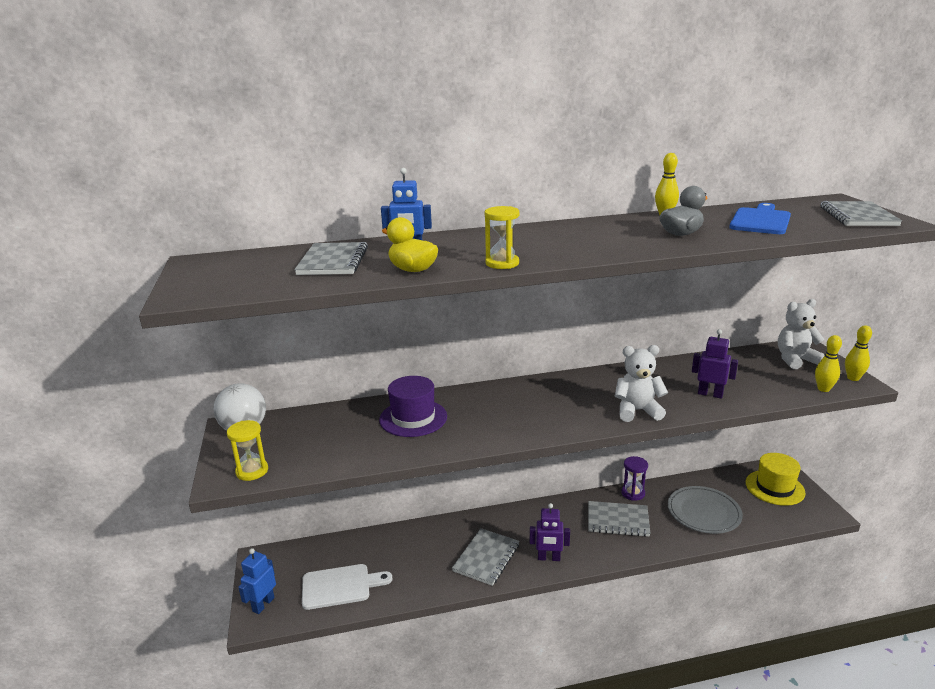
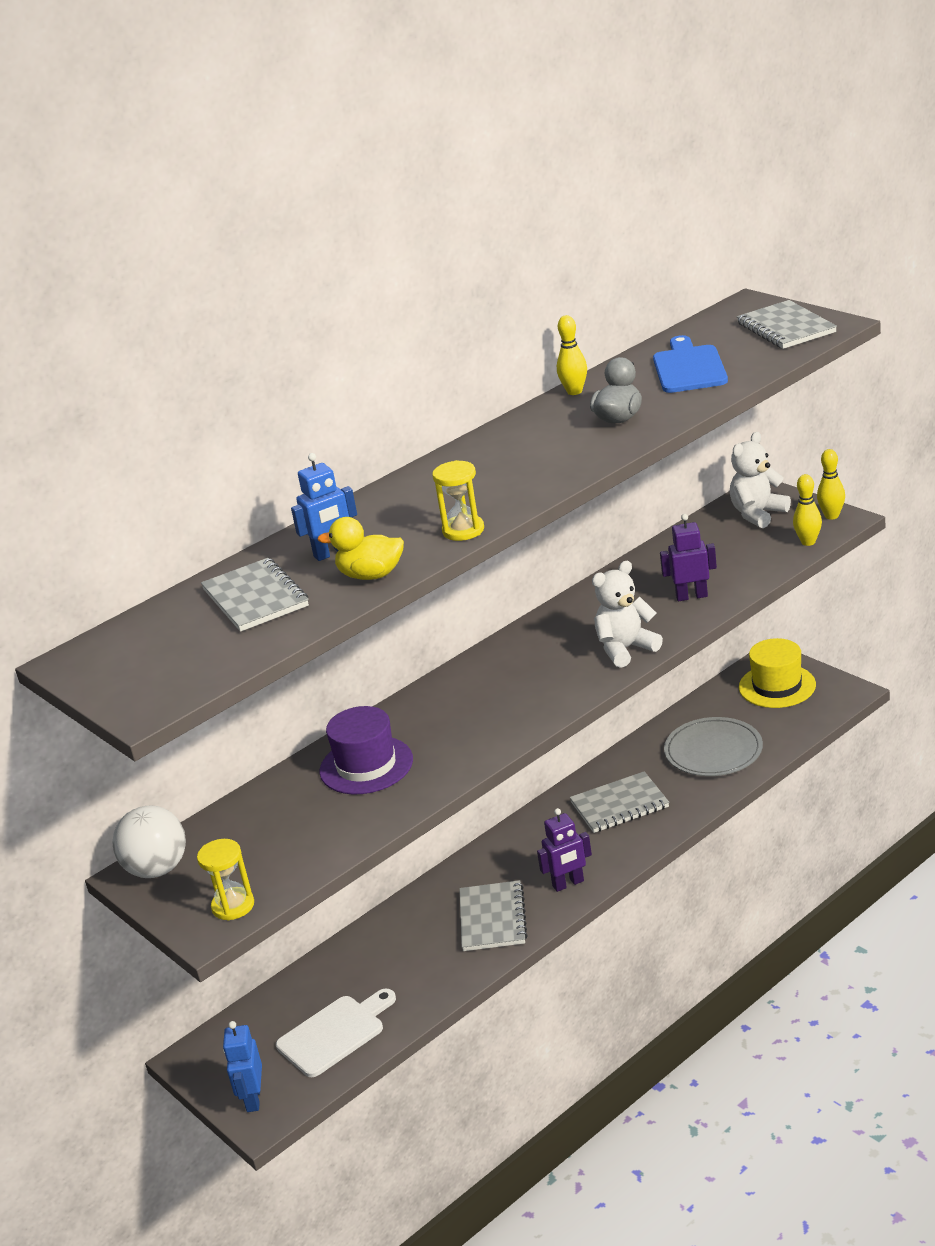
camera: 25 degrees left, 5 degrees up
(633, 493) = (616, 764): purple hourglass -> none

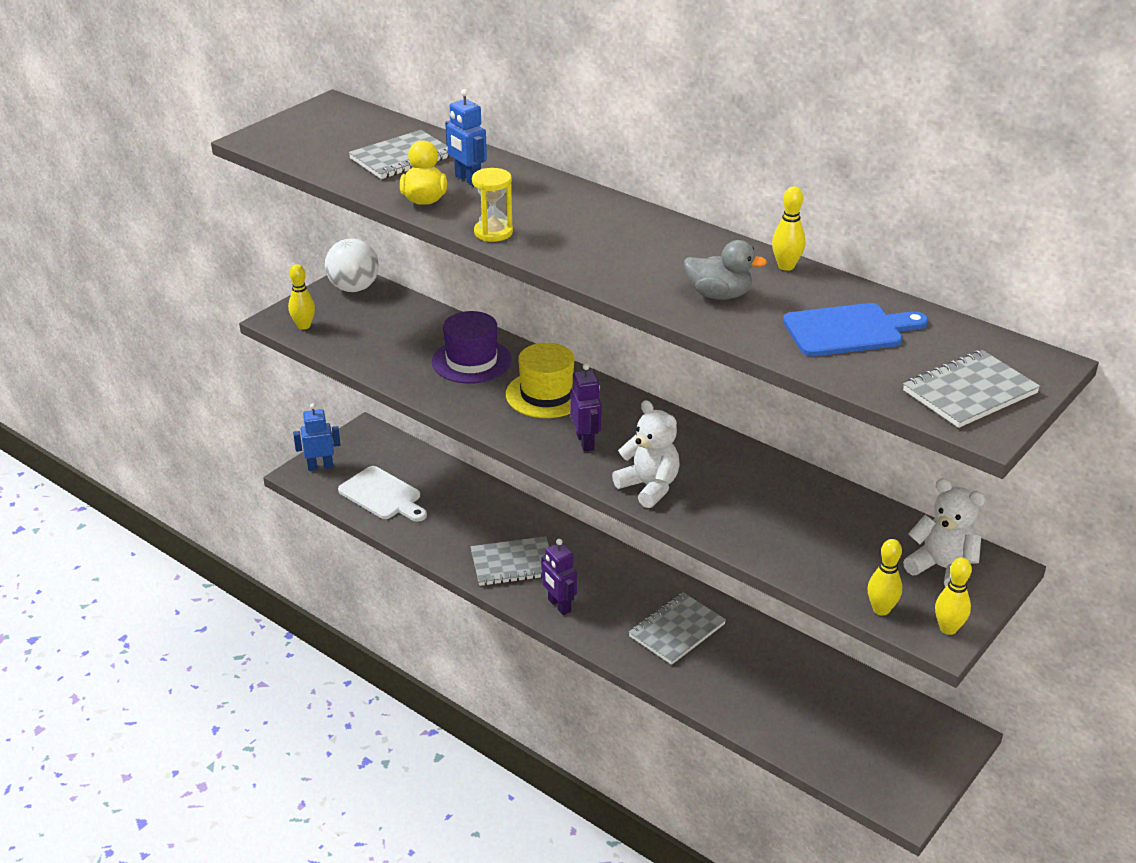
camera: 75 degrees right, 5 degrees up
(233, 906) = (304, 326): yellow hourglass -> yellow bowling pin
(619, 805) = (677, 630): grey notebook -> grey notebook turned 75 degrees clockwise
(691, 596) = (753, 525): purple robot -> purple robot (585, 442)
(713, 751) = (774, 694): grey plate -> none
(777, 686) = (905, 743): yellow hat -> yellow hat (546, 394)

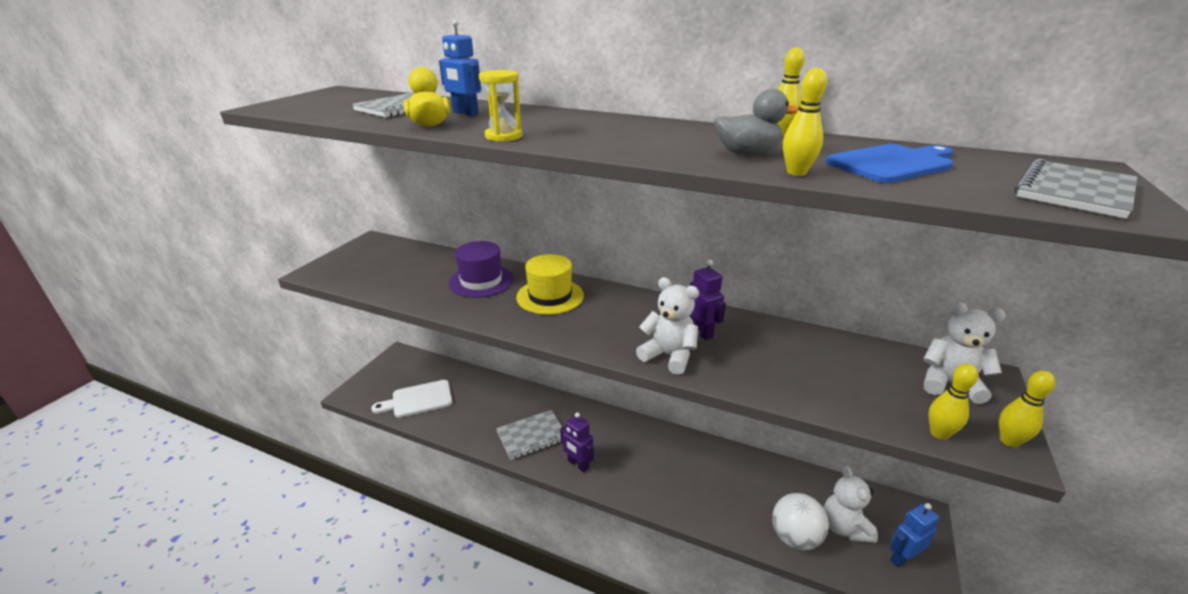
camera: 15 degrees left, 5 degrees down
(304, 326) = (335, 274): yellow bowling pin -> yellow bowling pin (796, 173)
(320, 466) = (366, 385): blue robot -> blue robot (902, 557)
(354, 288) = (375, 245): white ball -> white ball (794, 537)
(382, 495) = (418, 399): white cutting board -> white cutting board turned 135 degrees clockwise
(585, 442) = (597, 327): purple robot -> purple robot (701, 332)
(677, 630) = (675, 467): grey notebook -> none
(850, 729) = (844, 527): none -> white teddy bear

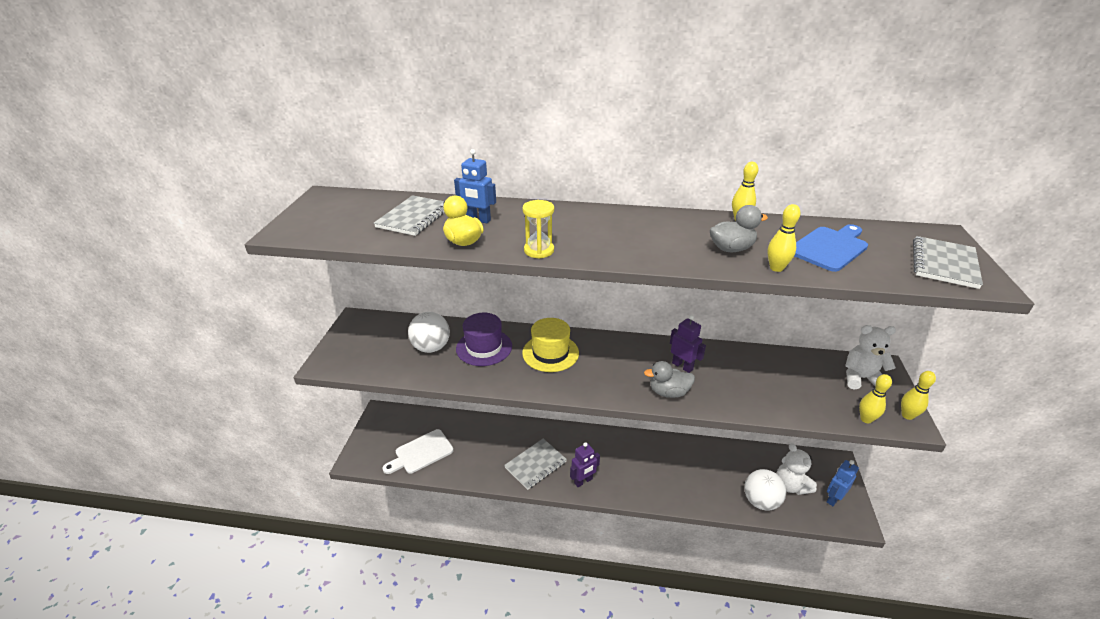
camera: 15 degrees left, 5 degrees up
(427, 273) = (431, 347): none -> white ball
(578, 464) = (583, 481): purple robot -> purple robot turned 60 degrees counterclockwise
(668, 356) = (668, 392): white teddy bear -> grey duck

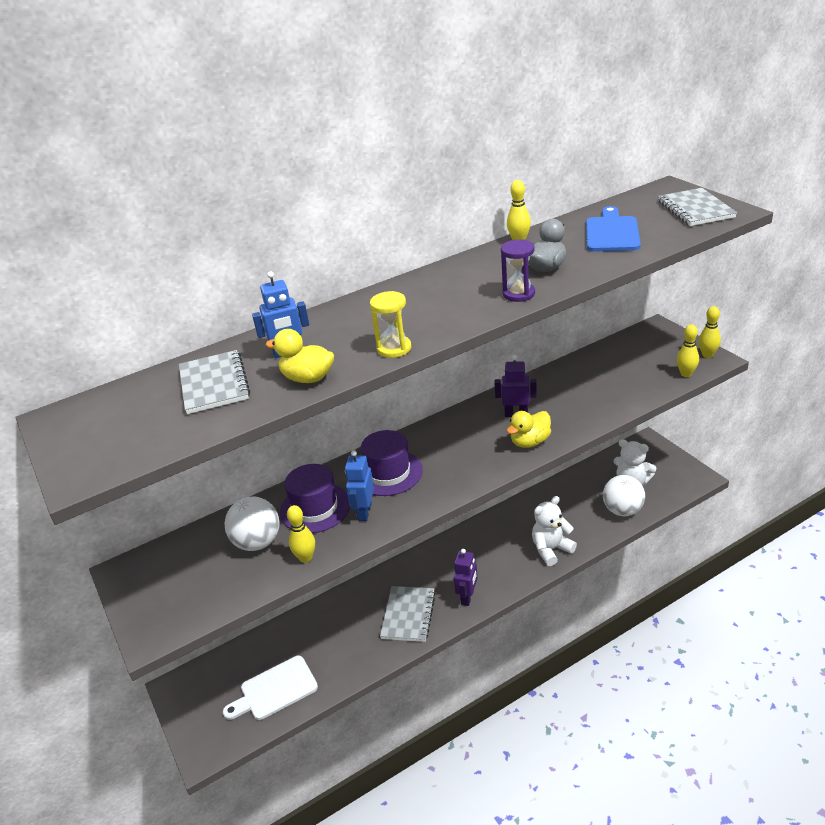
camera: 35 degrees left, 0 degrees up
(421, 453) = (275, 690): white cutting board -> white cutting board turned 45 degrees clockwise
(550, 353) = (388, 473): yellow hat -> purple hat
(668, 392) = (530, 442): grey duck -> yellow duck
(680, 257) = (518, 294): none -> purple hourglass
(776, 268) = (598, 266): yellow bowling pin -> yellow bowling pin (306, 558)
(833, 498) = (669, 472): blue robot -> blue robot (364, 512)
(861, 378) = (652, 345): white teddy bear -> white teddy bear (551, 549)

